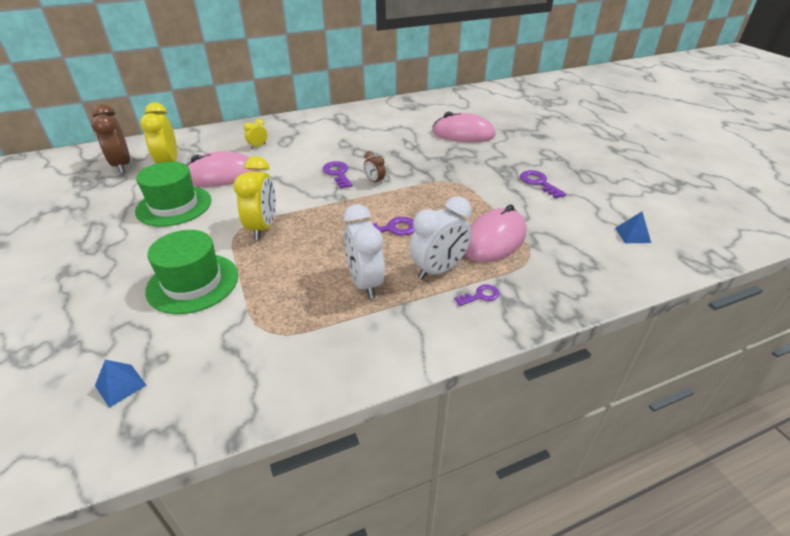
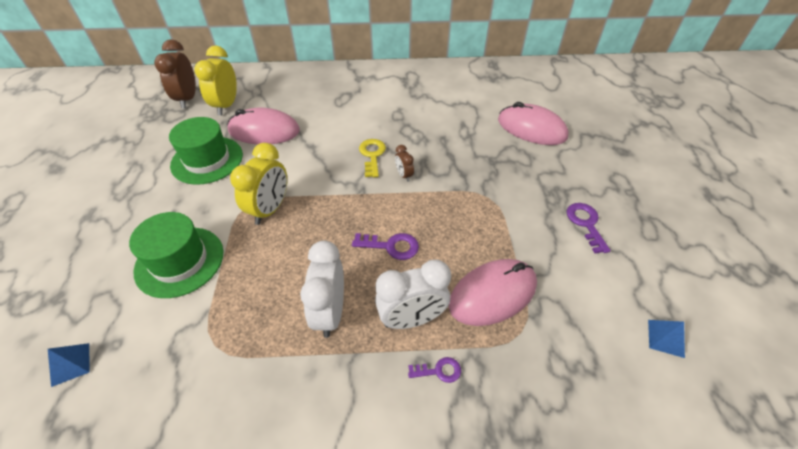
camera: 20 degrees right, 10 degrees up
(258, 146) = (314, 100): yellow clock -> none
(337, 173) = (372, 155): purple key -> yellow key

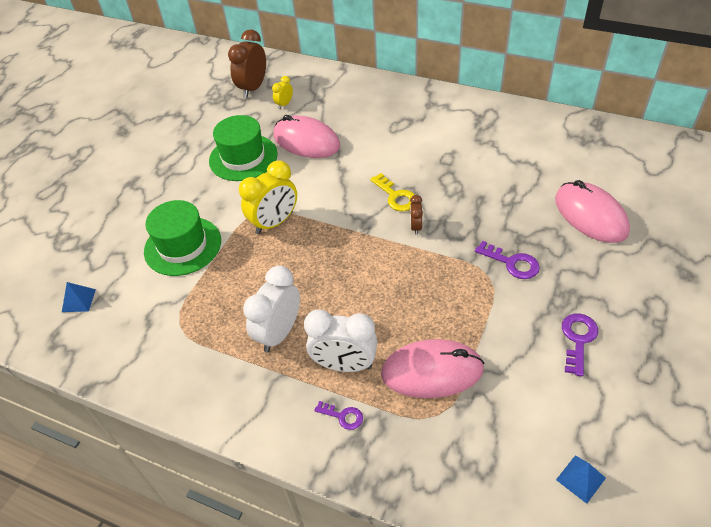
camera: 30 degrees right, 0 degrees up
(226, 106) = (284, 104): yellow clock -> yellow clock, size x0.50
(372, 155) = (396, 196): yellow key -> yellow key turned 120 degrees clockwise
(391, 246) = (363, 293): purple key -> purple key (512, 263)

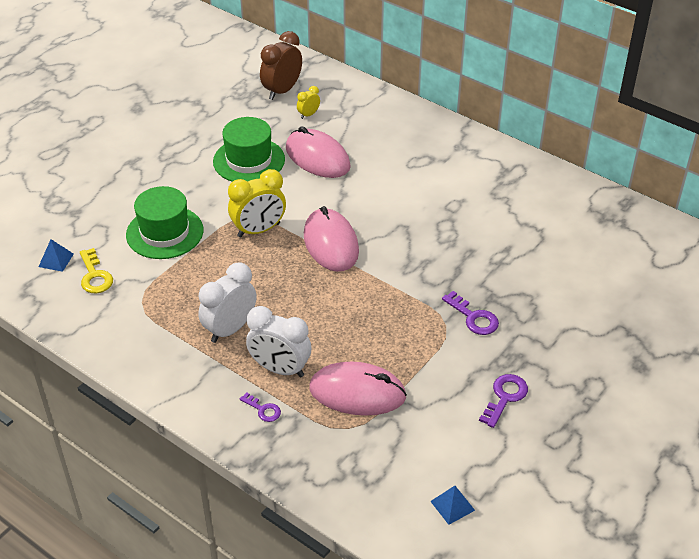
camera: 10 degrees right, 5 degrees down
(396, 196) = (386, 231): yellow key -> yellow key (95, 276)
(415, 227) = (394, 264): brown clock -> none
(590, 215) = (572, 291): pink mouse -> pink mouse (331, 243)

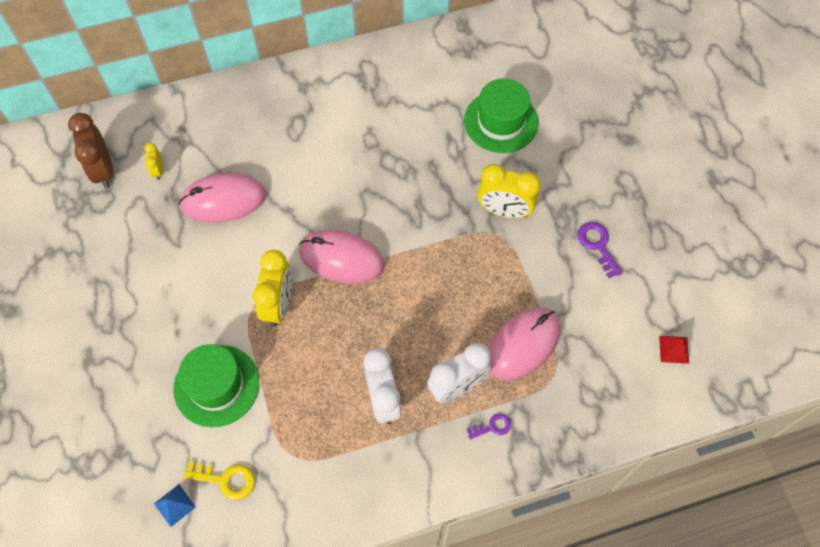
camera: 55 degrees left, 20 degrees up
(249, 160) = (178, 257): green hat -> green hat (501, 121)
(452, 505) = (674, 349): blue pyramid -> red pyramid
(473, 317) = (504, 211): purple key -> yellow clock

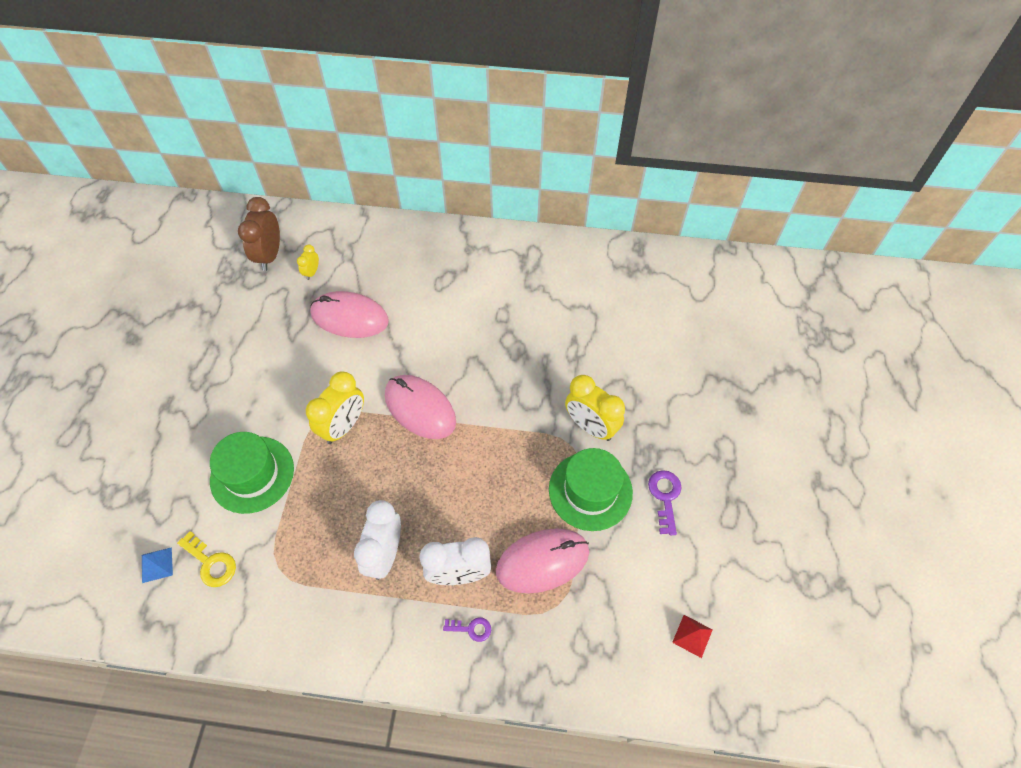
camera: 25 degrees right, 5 degrees down
(501, 121) = (629, 344): green hat -> green hat (590, 491)

